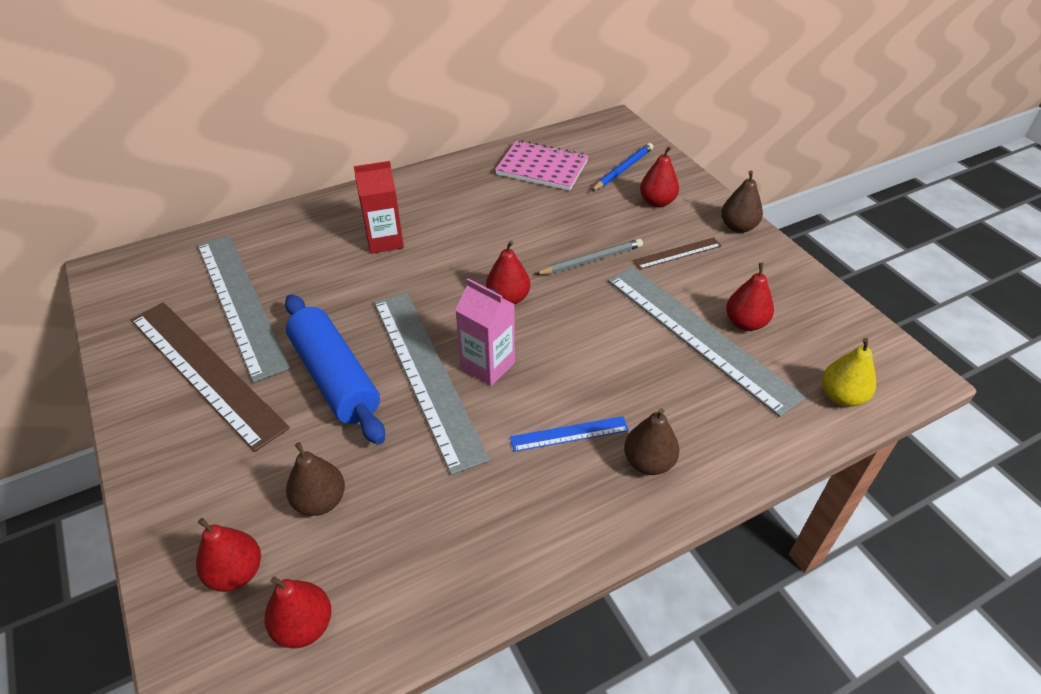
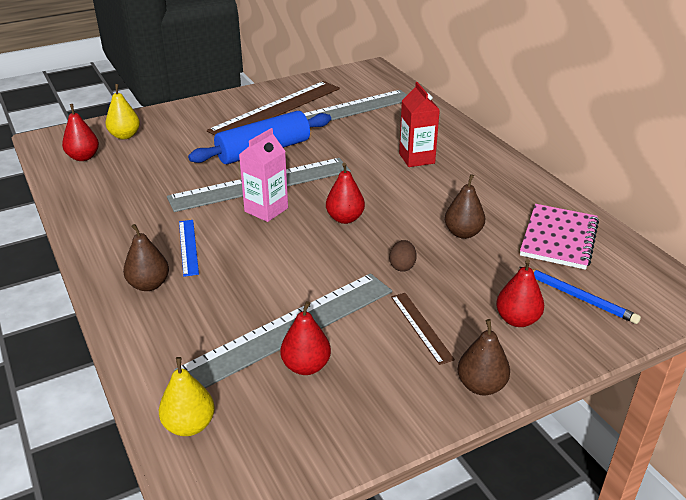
camera: 90 degrees right, 10 degrees down
(236, 573) = (125, 136): red pear -> yellow pear
(320, 501) = (163, 154): brown pear -> brown pear (463, 233)
(591, 260) = (402, 266): grey pencil -> brown egg

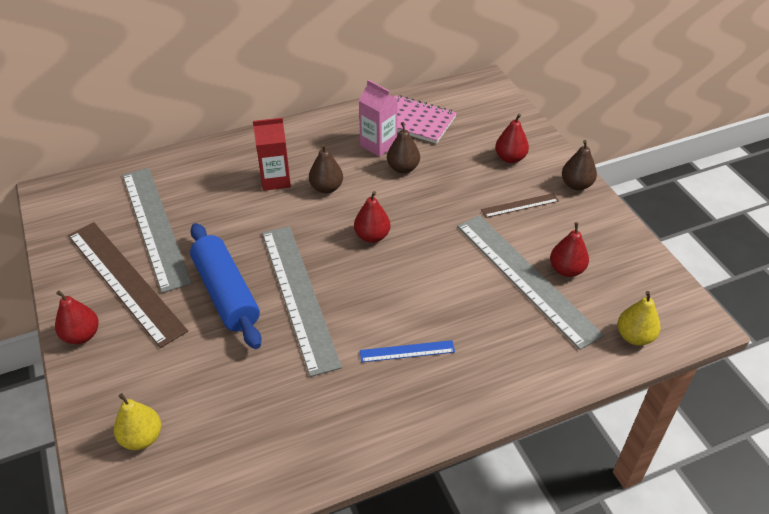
camera: 85 degrees left, 10 degrees up
(83, 157) = (189, 480): red pear -> red pear (81, 335)
(149, 284) = (466, 378): brown pear -> brown pear (326, 188)
(266, 210) = (348, 292): pink carton -> pink carton (378, 145)
(402, 266) = (446, 207): brown egg -> none
(578, 297) = (485, 126): blue pencil -> none

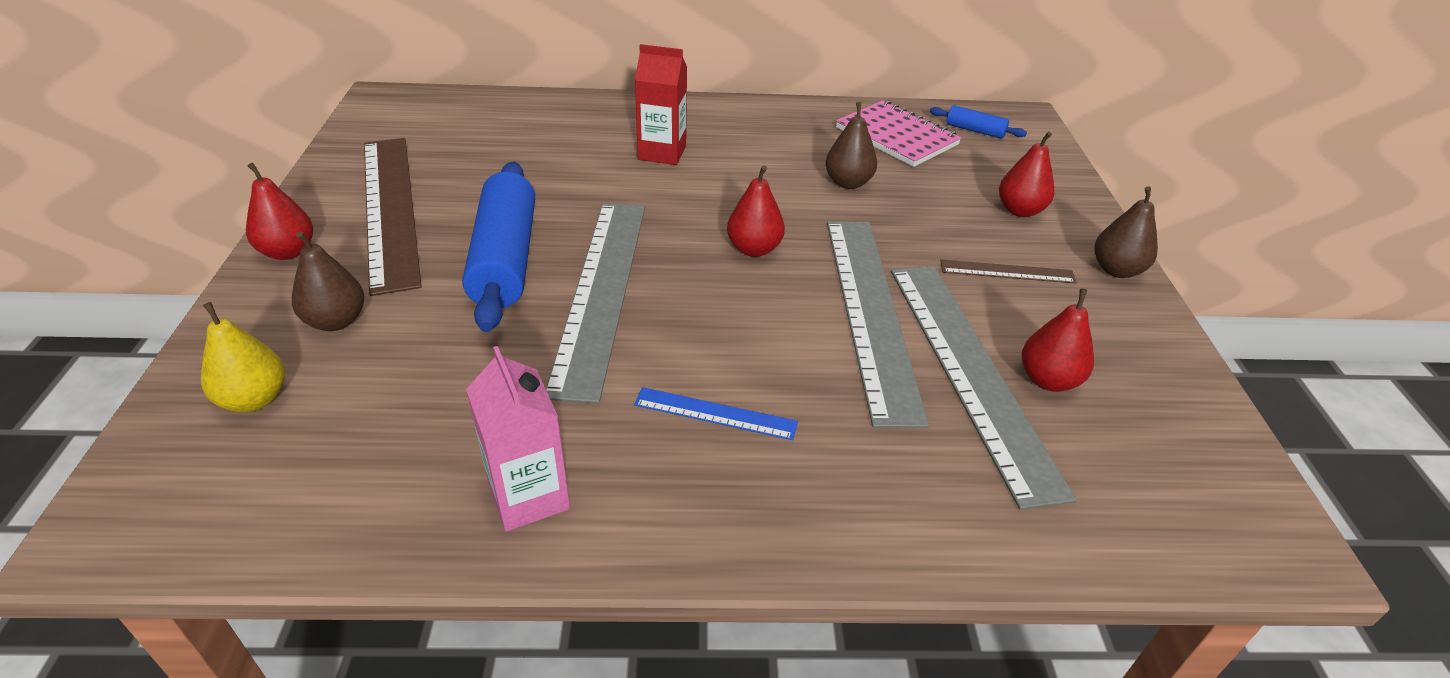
camera: 20 degrees right, 5 degrees down
(155, 226) = (473, 161): grey ruler -> grey ruler (870, 311)
(326, 188) = (725, 178): brown pear -> brown pear (336, 321)
(378, 145) = (827, 149): pink carton -> pink carton (529, 496)
(460, 102) = (975, 130): none -> blue rolling pin
(634, 336) = (1137, 523): yellow pear -> none

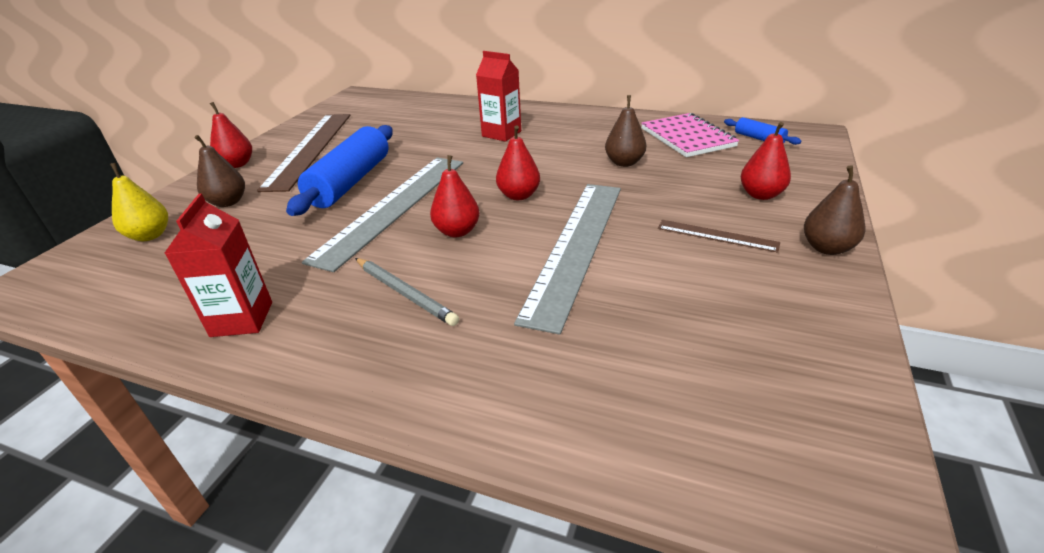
camera: 25 degrees right, 5 degrees down
(529, 496) = (242, 319): pink carton -> red carton
(715, 413) = (404, 293): blue ruler -> grey pencil
(969, 371) = (629, 300): grey ruler -> none
(1048, 380) = (697, 320): red pear -> red pear (457, 231)

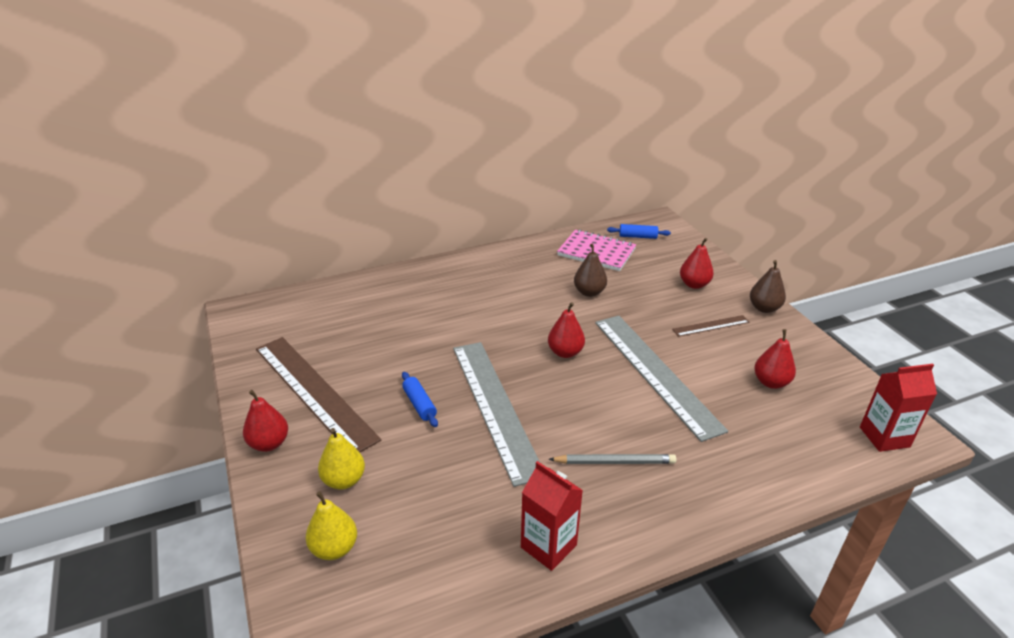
camera: 45 degrees left, 0 degrees up
(228, 202) = (344, 480): brown pear -> yellow pear
(350, 182) = (419, 404): blue rolling pin -> blue rolling pin, size x0.46
(457, 231) = (572, 401): red pear -> red pear (771, 382)
(501, 134) = (463, 301): red carton -> red carton (884, 437)

